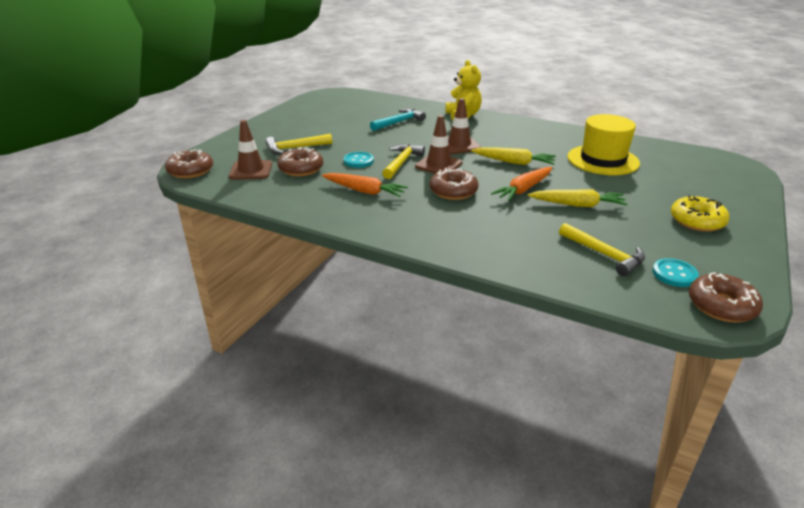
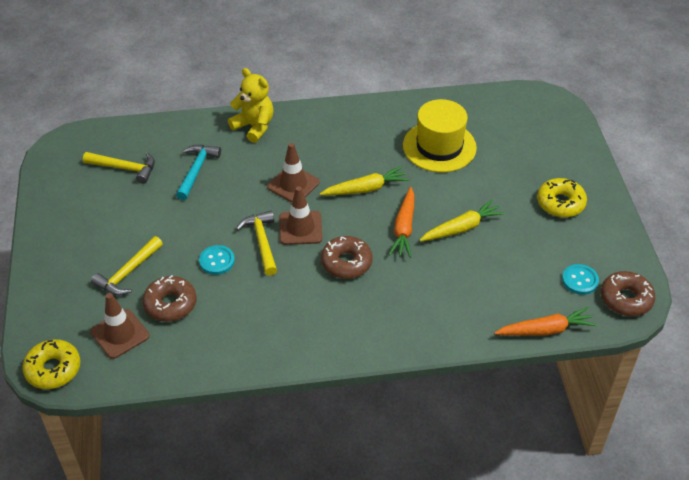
camera: 35 degrees left, 15 degrees up
(190, 171) = (53, 369): brown donut -> yellow donut
(364, 191) = (266, 305): orange carrot -> orange carrot (546, 330)
(604, 255) = (521, 284): yellow hammer -> yellow hammer (125, 168)

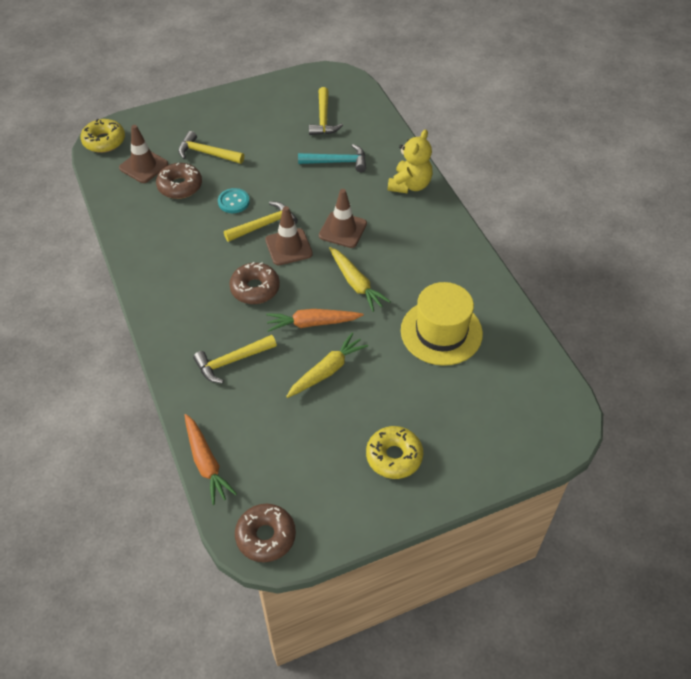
camera: 75 degrees right, 5 degrees up
(433, 294) = (232, 361): none -> yellow hammer
(462, 228) = (327, 371): yellow carrot -> yellow carrot turned 90 degrees counterclockwise
(580, 280) = (282, 488): turquoise button -> none

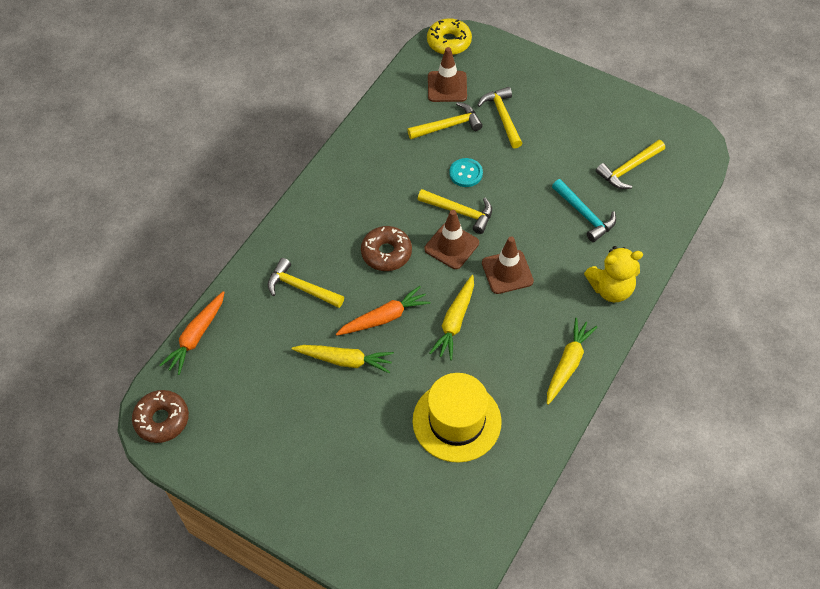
camera: 55 degrees right, 5 degrees up
(180, 186) = (448, 126): brown donut -> yellow hammer
(312, 323) = (384, 317): orange carrot -> orange carrot turned 105 degrees clockwise
(394, 456) = (298, 464): yellow donut -> none
(449, 242) = (568, 364): none -> yellow carrot

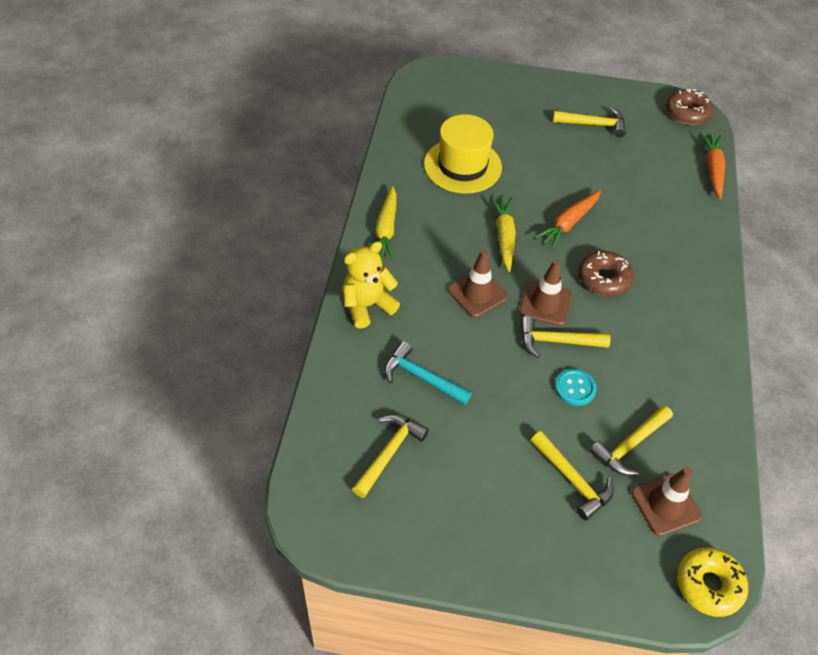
camera: 155 degrees right, 5 degrees down
(301, 288) = (658, 228): yellow hammer -> yellow hammer (593, 124)
(345, 360) = (579, 183): yellow carrot -> none

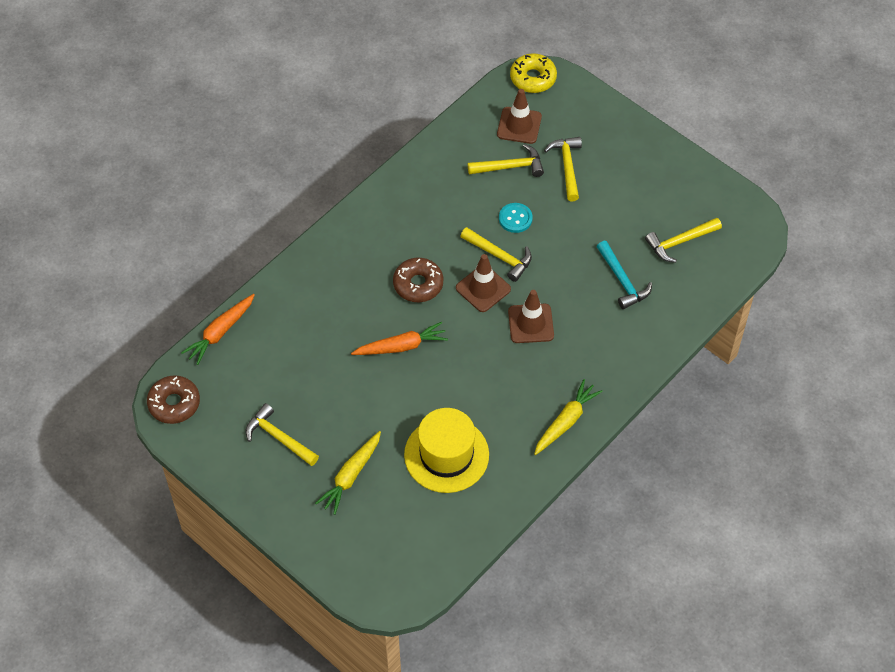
camera: 145 degrees left, 5 degrees up
(367, 306) = (627, 358): yellow teddy bear -> none
(504, 236) = (468, 362): yellow carrot -> yellow carrot (351, 476)

